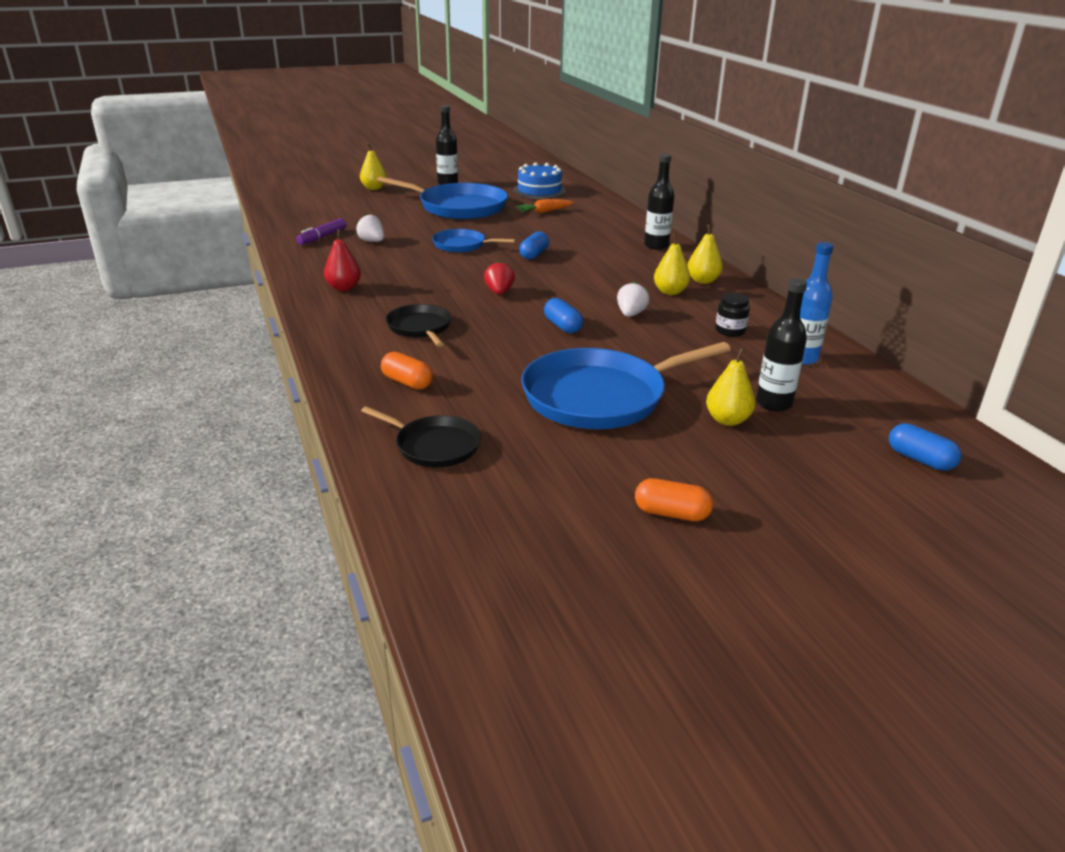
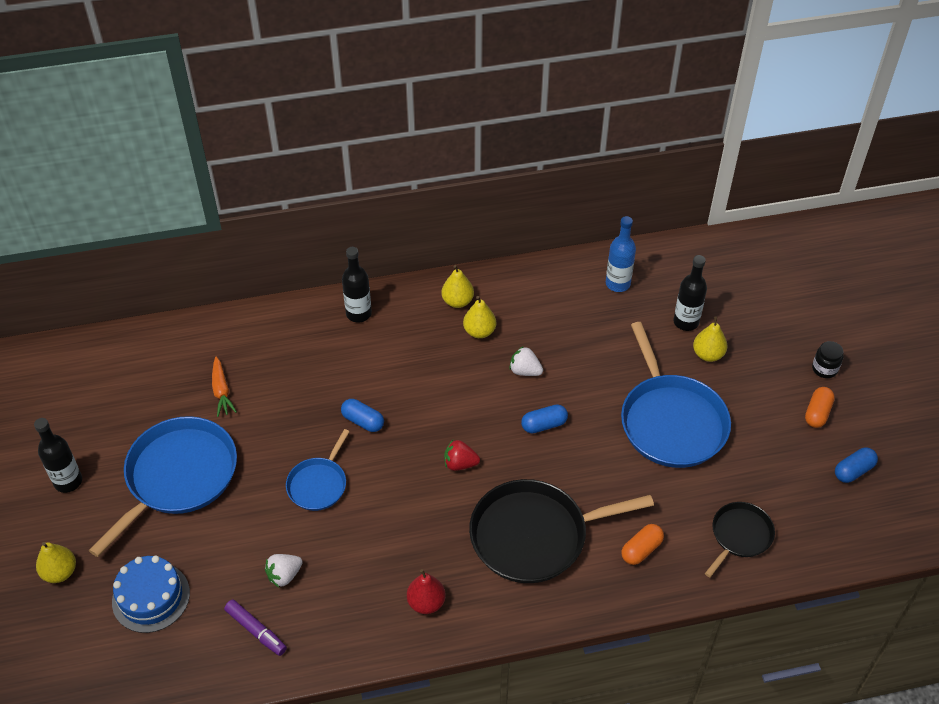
camera: 80 degrees left, 20 degrees up
(420, 328) = (534, 535): black pan -> black pan, size x1.87
(539, 191) = (135, 384): blue cake -> blue cake (151, 597)
(730, 331) = (565, 312): black jar -> black jar (824, 369)
(920, 459) = (757, 273): blue capsule -> blue capsule (853, 471)

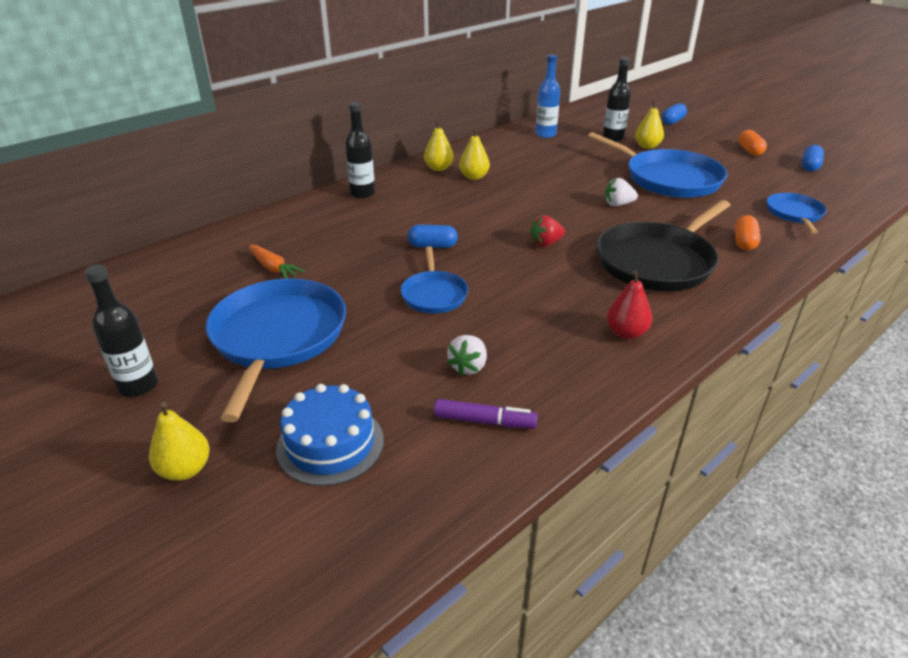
camera: 30 degrees left, 15 degrees down
(525, 371) = (533, 185): white strawberry -> white strawberry (618, 204)
(544, 425) = (583, 205): blue capsule -> blue capsule (672, 121)
(739, 535) = (794, 214): black pan -> blue pan
(824, 369) = (724, 134): black jar -> none

